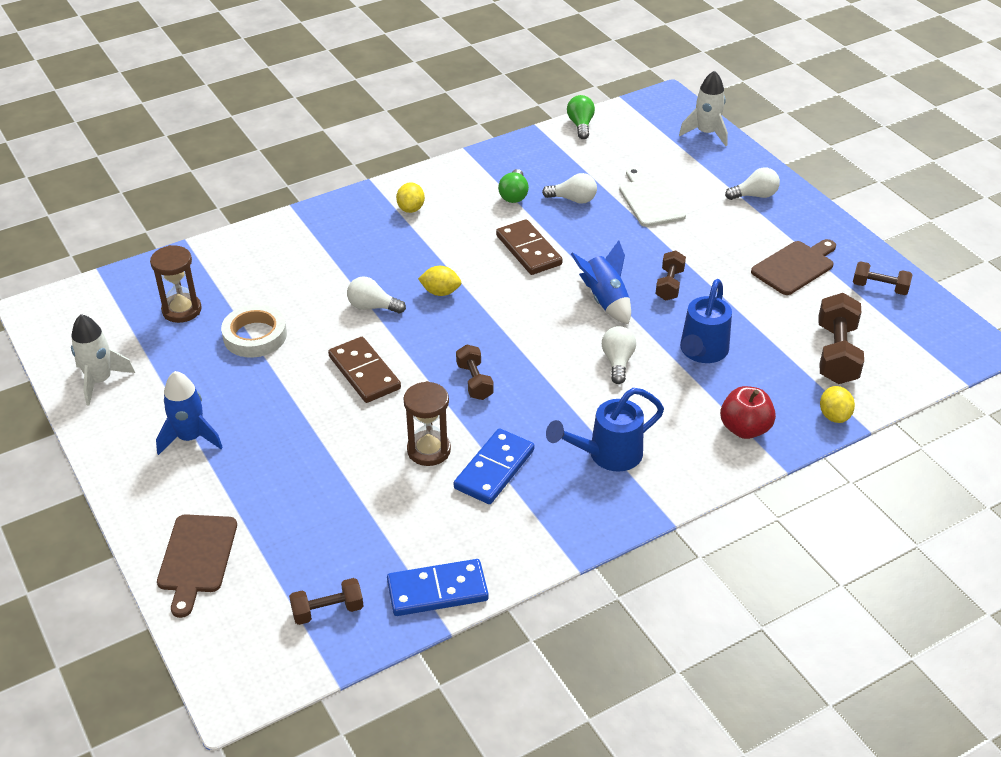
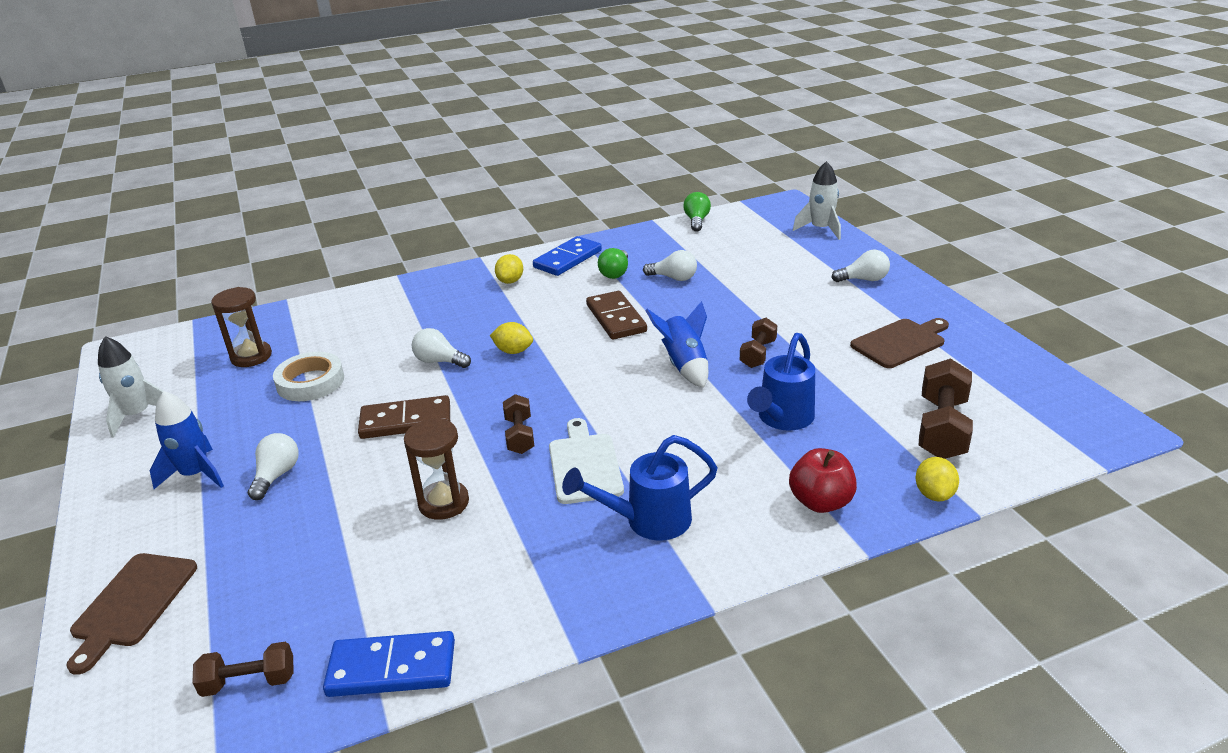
camera: 10 degrees right, 10 degrees down
(364, 372) = (406, 421): brown domino -> brown domino turned 75 degrees counterclockwise
(494, 469) = (511, 528): blue domino -> blue domino (568, 259)
(617, 362) = (684, 424): white light bulb -> white light bulb (276, 476)
(650, 200) = (752, 280): white cutting board -> white cutting board (584, 465)
(879, 288) = (997, 365): brown dumbbell -> none

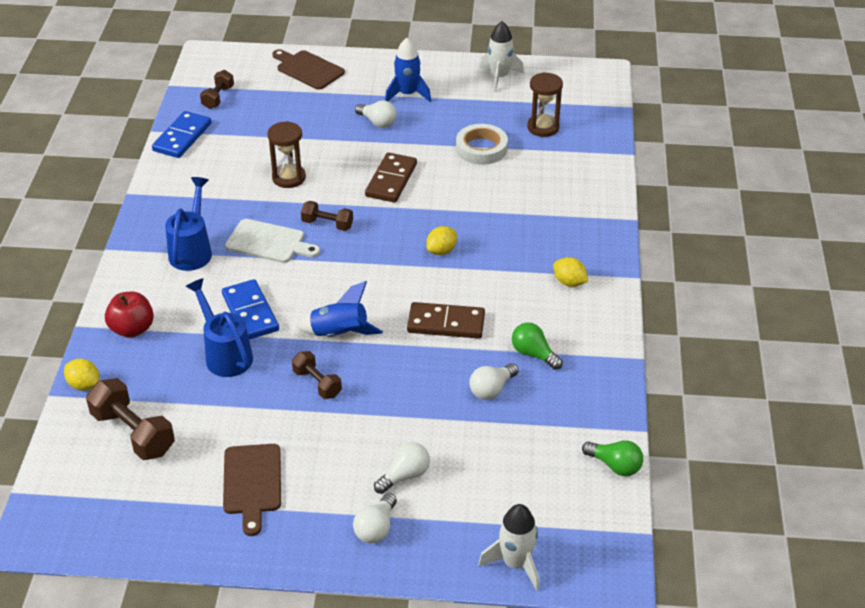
camera: 115 degrees right, 10 degrees up
(439, 361) = (458, 211): white light bulb -> white light bulb (404, 476)
(568, 259) = (589, 332): blue domino -> blue domino (250, 312)

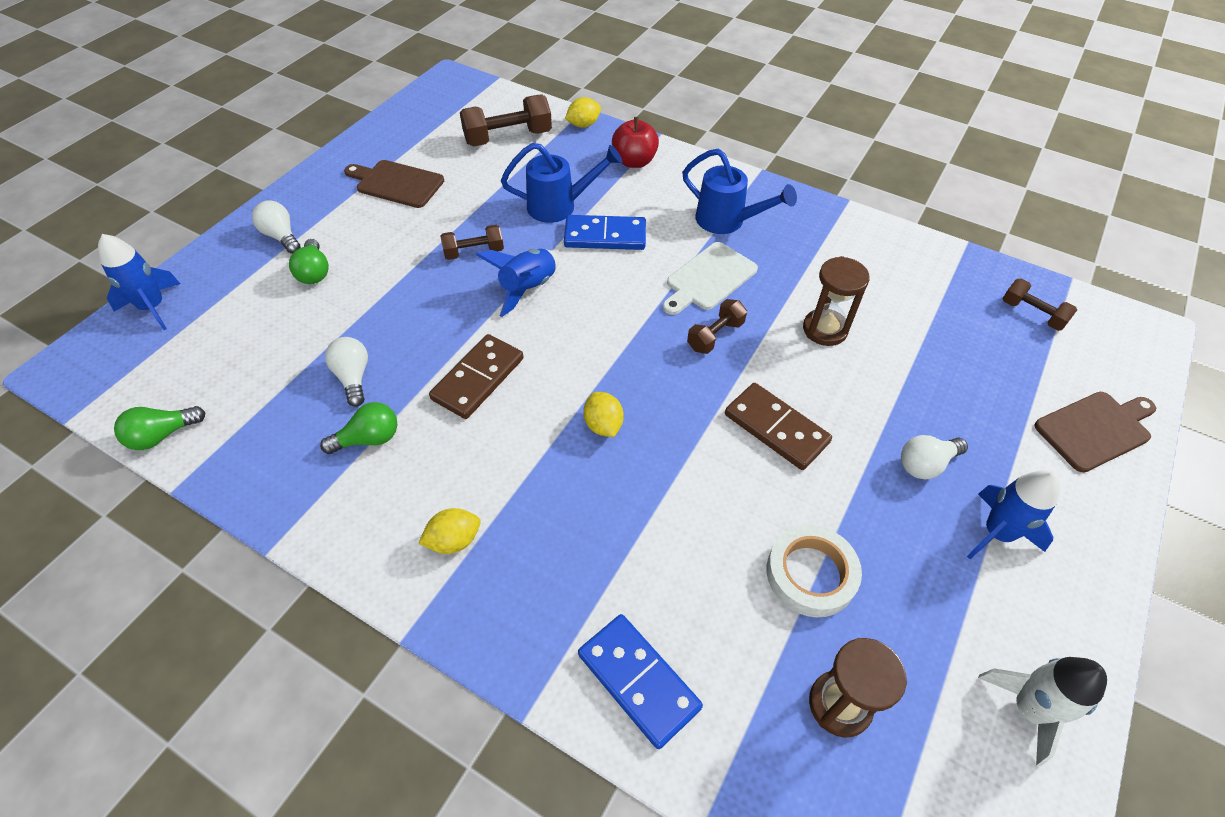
camera: 115 degrees right, 10 degrees up
(182, 137) = (946, 262): blue domino -> blue domino (638, 680)
(404, 476) = (314, 272): white light bulb -> green light bulb
(515, 563) = (153, 307): white rocket -> blue rocket

